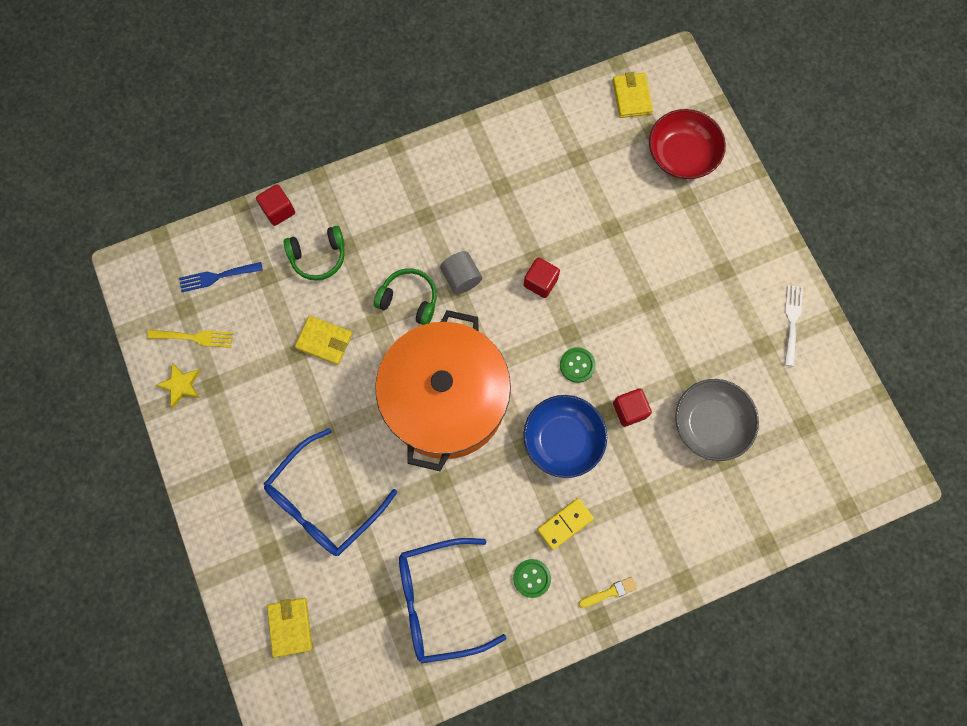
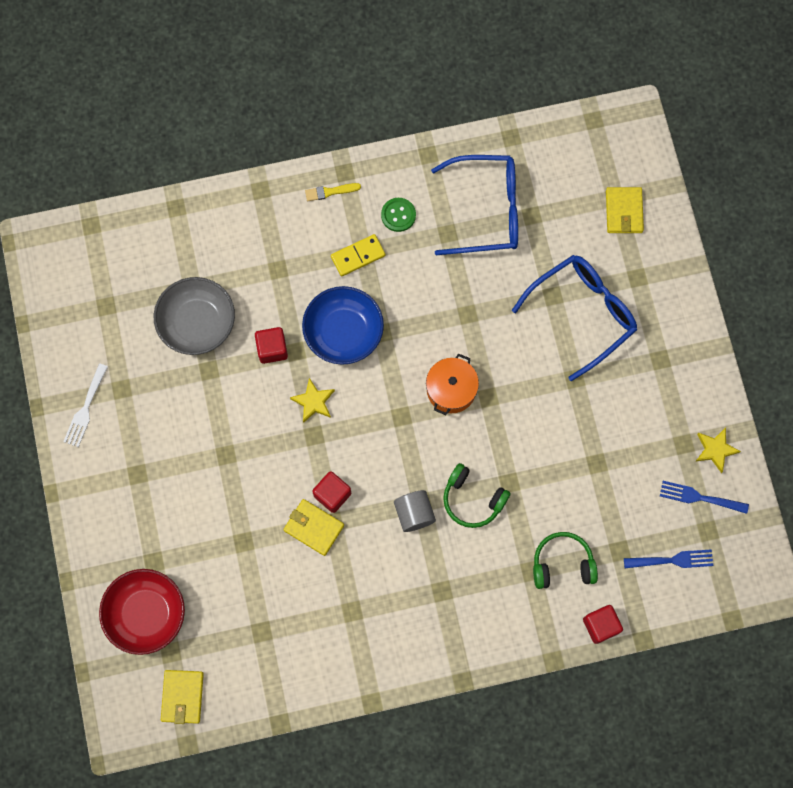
camera: 170 degrees left, 0 degrees up
(194, 337) = (699, 497): yellow fork -> blue fork
(324, 341) = (566, 470): yellow wallet -> yellow wallet (314, 527)
(445, 400) = (451, 389): orange pot -> orange pot, size x0.41
(577, 365) = (313, 402): green button -> yellow star

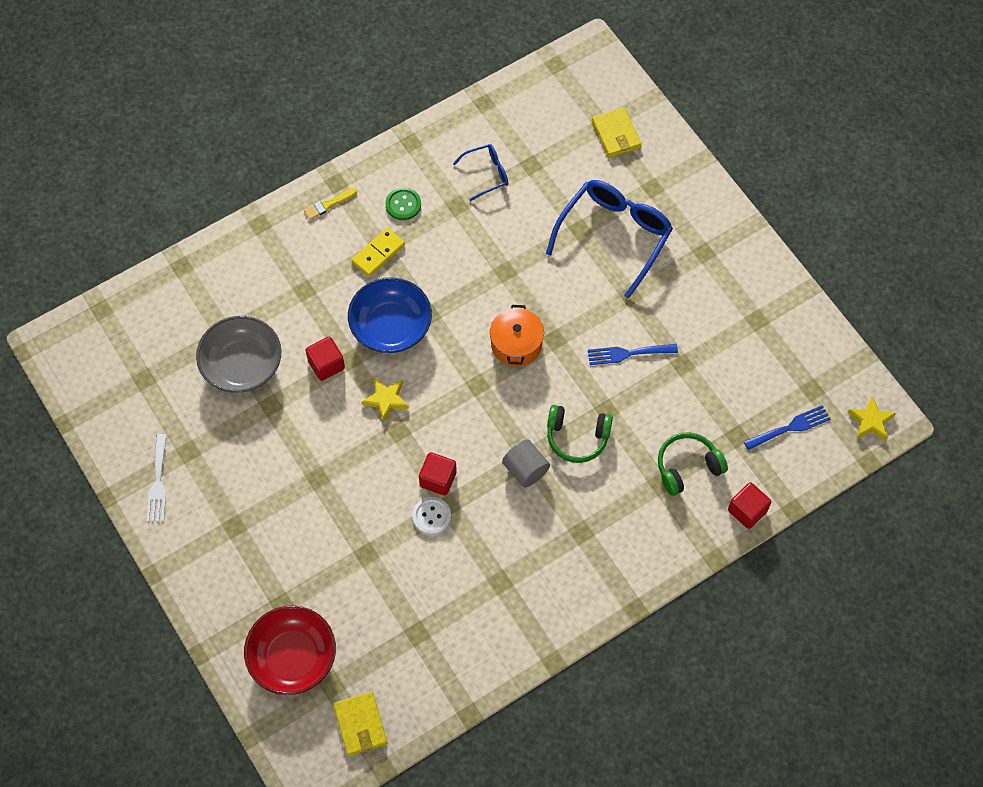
camera: 20 degrees left, 10 degrees down
(314, 527) = (431, 516): yellow wallet -> white button
(487, 210) = (487, 174): blue glasses -> blue glasses, size x0.51
(699, 497) = (791, 362): blue fork -> blue fork (628, 353)
(715, 450) = (788, 315): yellow star -> yellow star (871, 421)

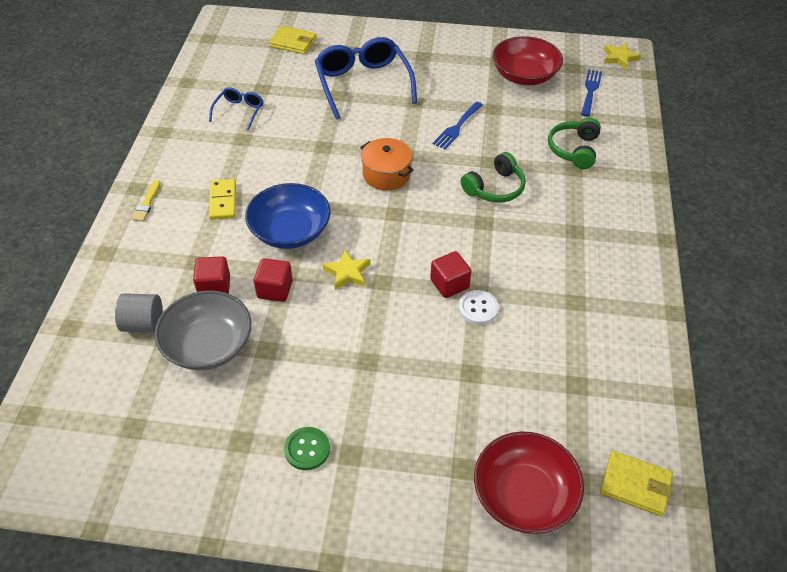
camera: 50 degrees left, 15 degrees down
(158, 482) = (244, 487): white fork -> none
(403, 204) = (203, 164): green button -> green button (307, 449)
(525, 469) = (493, 230): grey cylinder -> grey cylinder (143, 324)
(747, 511) = (635, 142): red cube -> red cube (214, 287)
(758, 357) = (524, 75): none -> red bowl

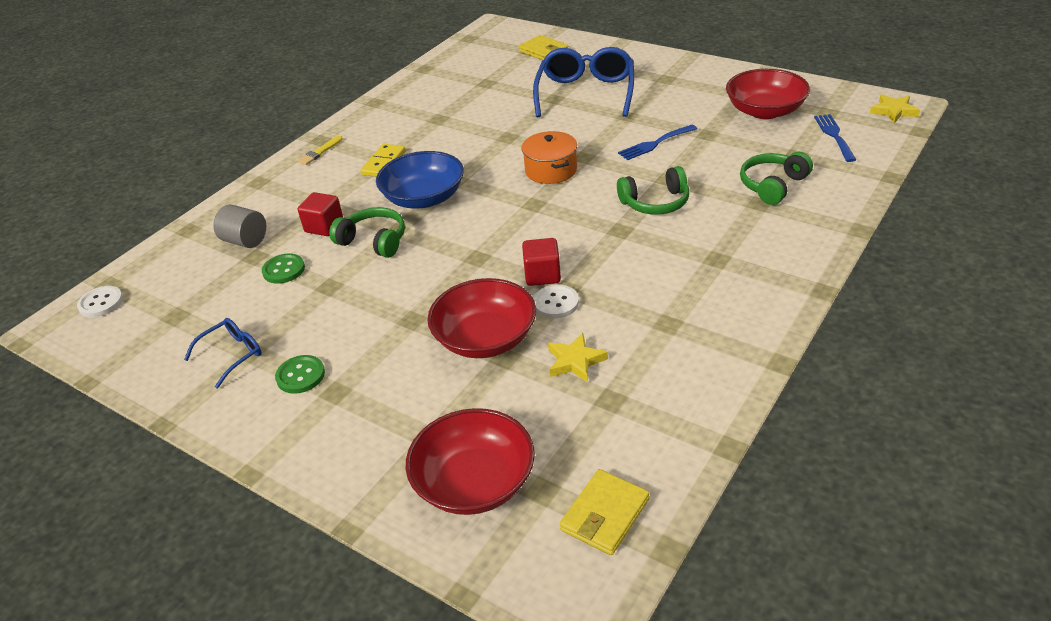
camera: 30 degrees right, 10 degrees down
(37, 438) = (101, 303): none -> white button
(208, 345) = (284, 270): grey bowl -> green button
(239, 111) = (452, 97): blue glasses -> blue glasses (232, 355)
(275, 289) = (374, 241): red cube -> green headphones
(347, 272) = (450, 242): yellow star -> yellow star (575, 361)
(443, 360) = (485, 338): none -> red bowl
(590, 90) = (834, 135): blue fork -> blue fork turned 45 degrees counterclockwise
(635, 485) = (605, 514): yellow wallet -> yellow wallet turned 75 degrees clockwise

